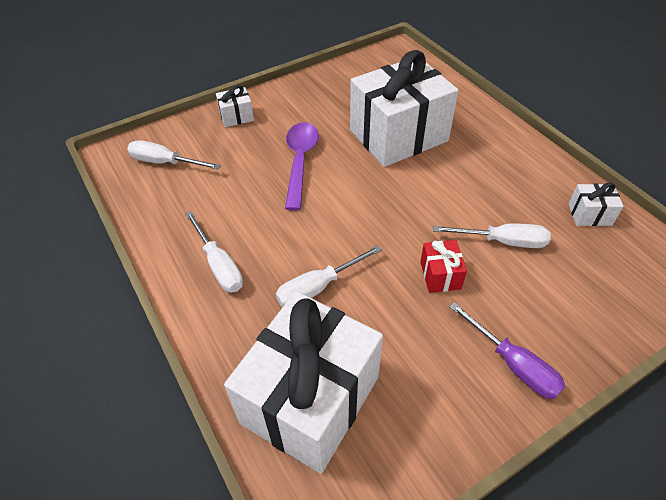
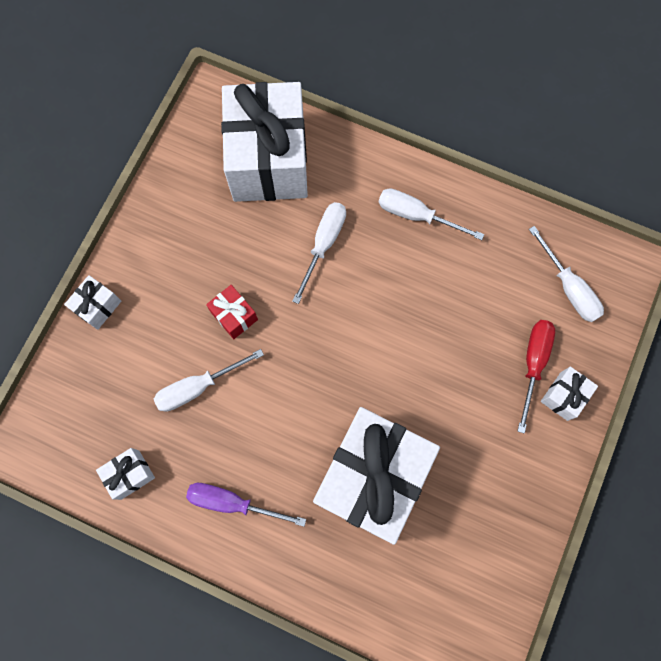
camera: 145 degrees right, 25 degrees up
(165, 163) = (568, 287): white screwdriver -> white screwdriver turned 75 degrees clockwise
(237, 138) = (533, 364): none -> red screwdriver
(300, 162) = (443, 371): purple spoon -> none
(513, 364) = (144, 269): purple screwdriver -> purple screwdriver (233, 503)
(579, 354) = (98, 306): none -> white gift

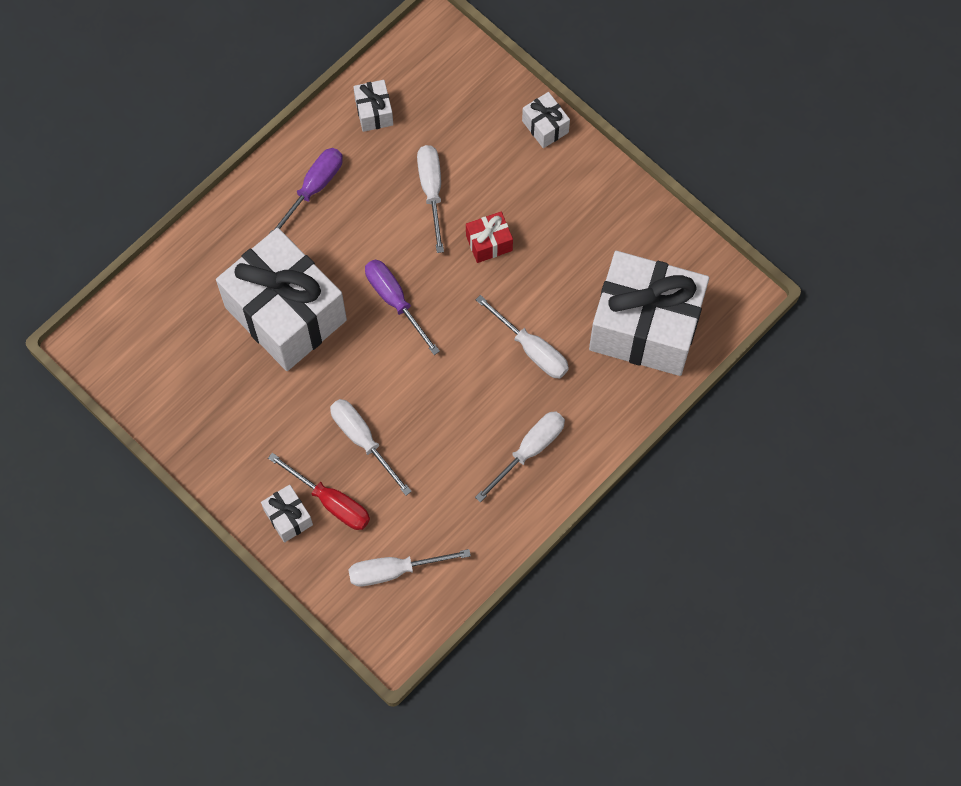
camera: 110 degrees right, 5 degrees down
(322, 379) = (395, 301): none -> purple screwdriver
(466, 358) = (363, 440): none -> white screwdriver

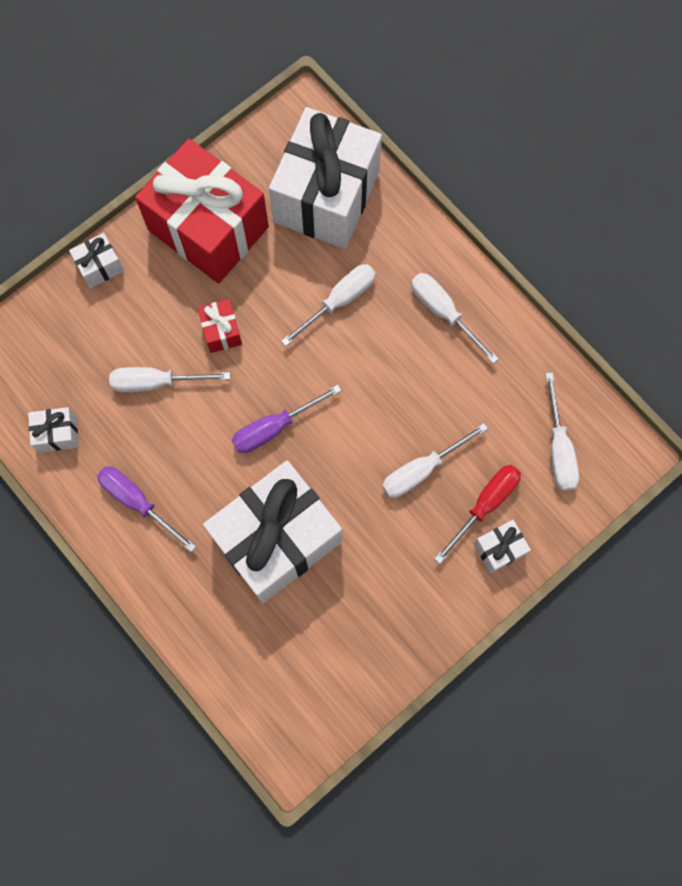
camera: 85 degrees left, 5 degrees up
(596, 219) = (208, 229): none -> red gift

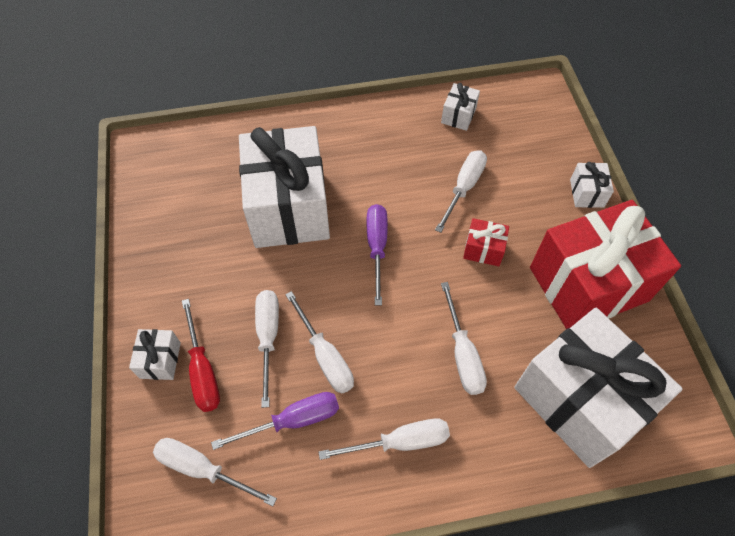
camera: 120 degrees right, 15 degrees down
(138, 502) = (376, 139): purple screwdriver -> purple screwdriver (293, 420)
(409, 411) = (325, 356): none -> white screwdriver

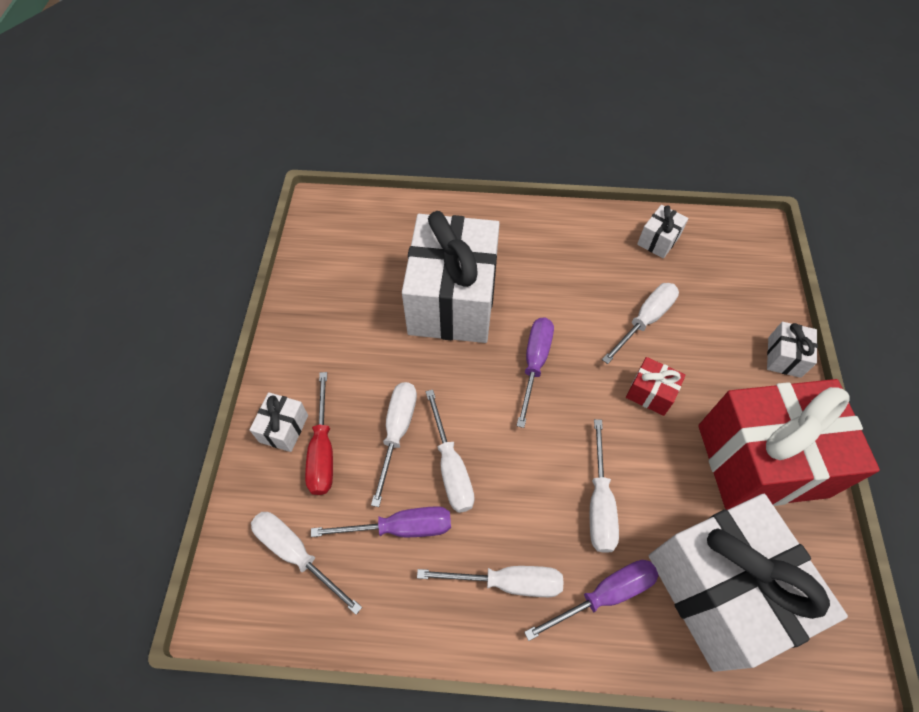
camera: 15 degrees right, 0 degrees up
(485, 430) = (604, 595): none -> purple screwdriver

